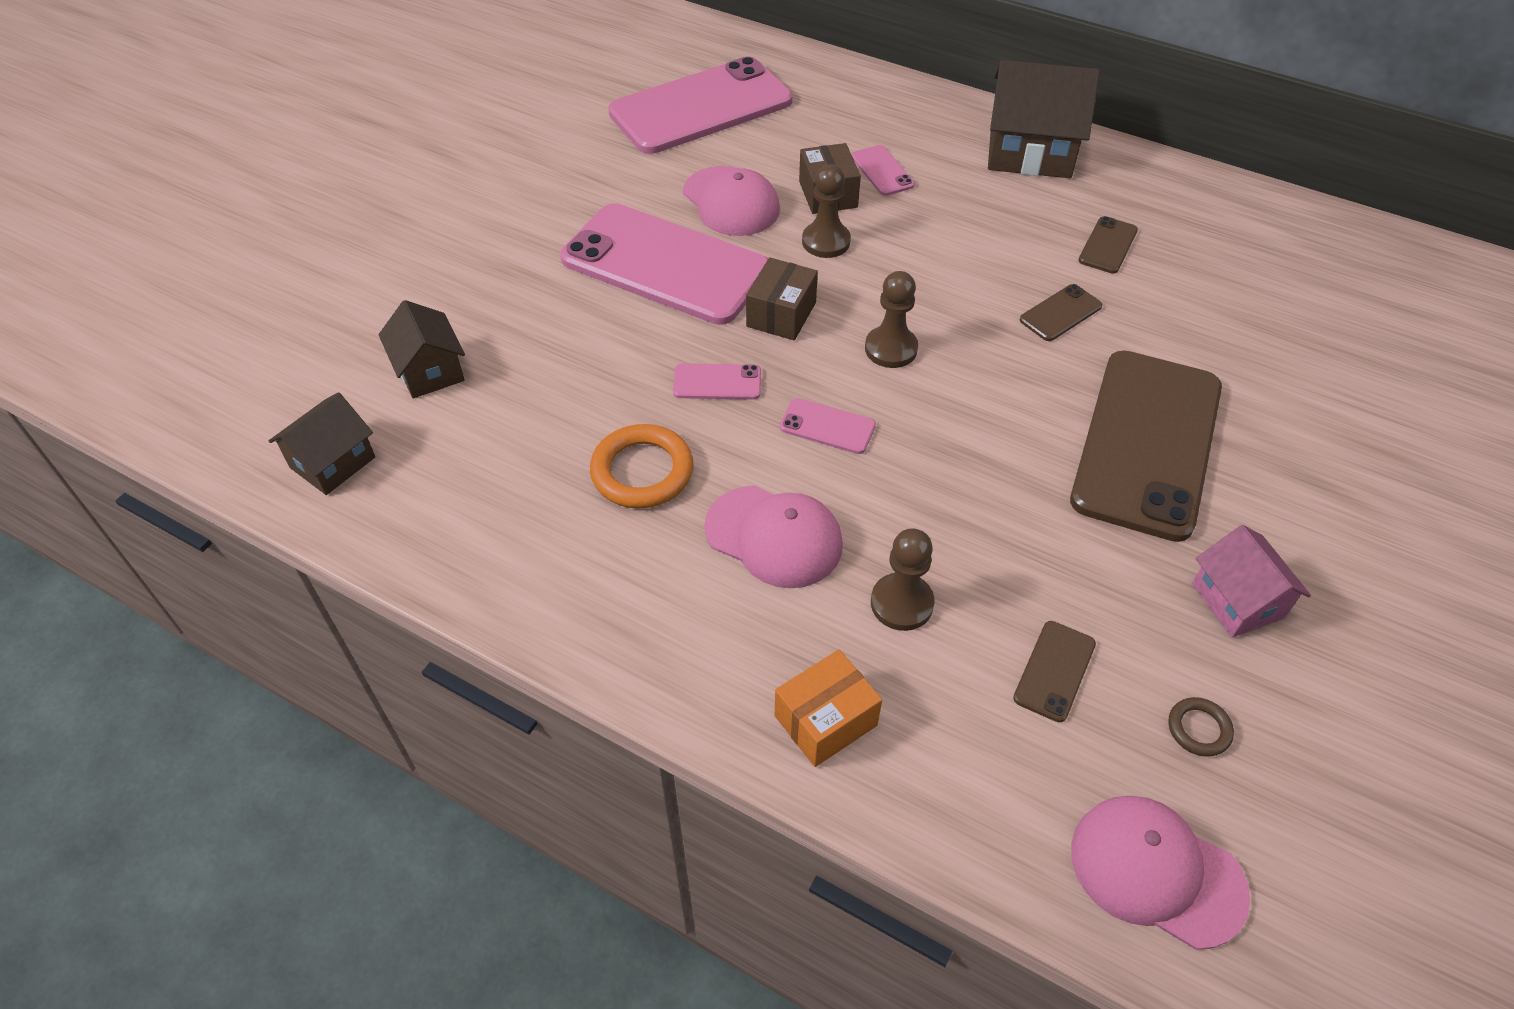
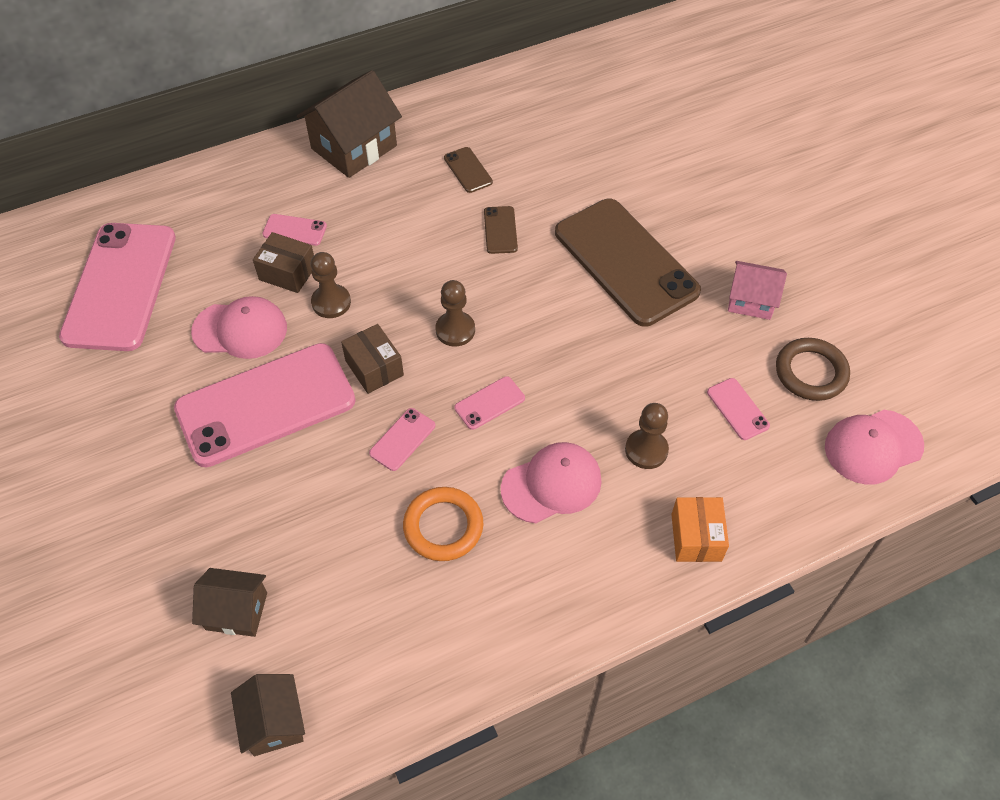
camera: 55 degrees left, 5 degrees up
(1054, 671) = (737, 409): brown phone -> pink phone
(1199, 729) = (811, 372): brown ring -> brown ring, size x1.92

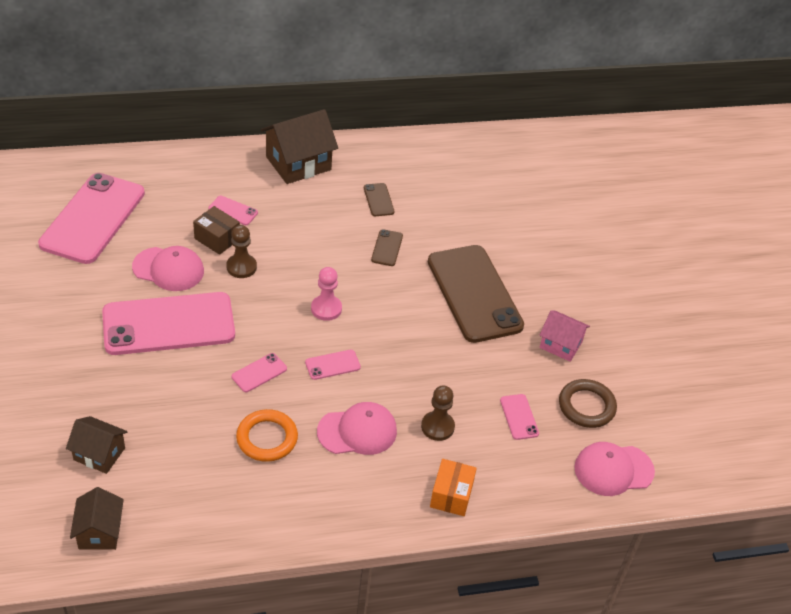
camera: 10 degrees right, 10 degrees down
(374, 368) = (256, 319): brown box -> none
(455, 330) = (326, 309): brown pawn -> pink pawn

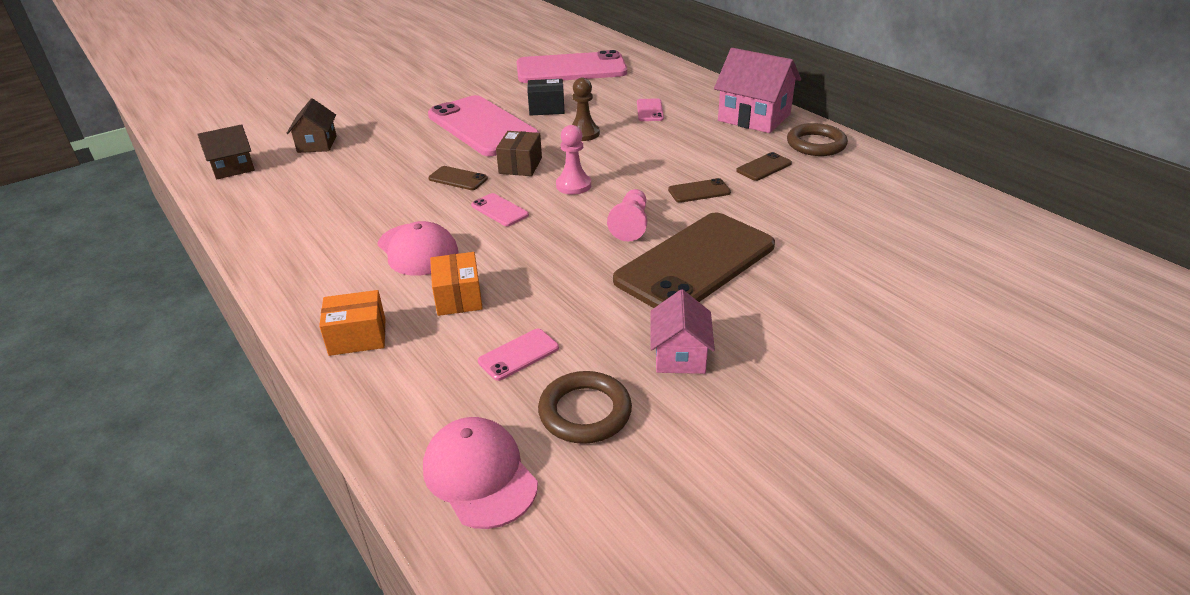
camera: 70 degrees right, 10 degrees down
(168, 269) = (546, 108): pink cap -> black box
(217, 239) = (606, 114): brown box -> brown box (520, 165)
(259, 373) = (458, 179): pink phone -> brown phone
(267, 438) = (377, 206): orange ring -> none
(298, 163) = (754, 117): brown house -> pink house
(367, 158) = (816, 144): none -> brown ring
(406, 302) = (631, 224): none -> pink pawn
(437, 427) = (458, 297): brown pawn -> orange box

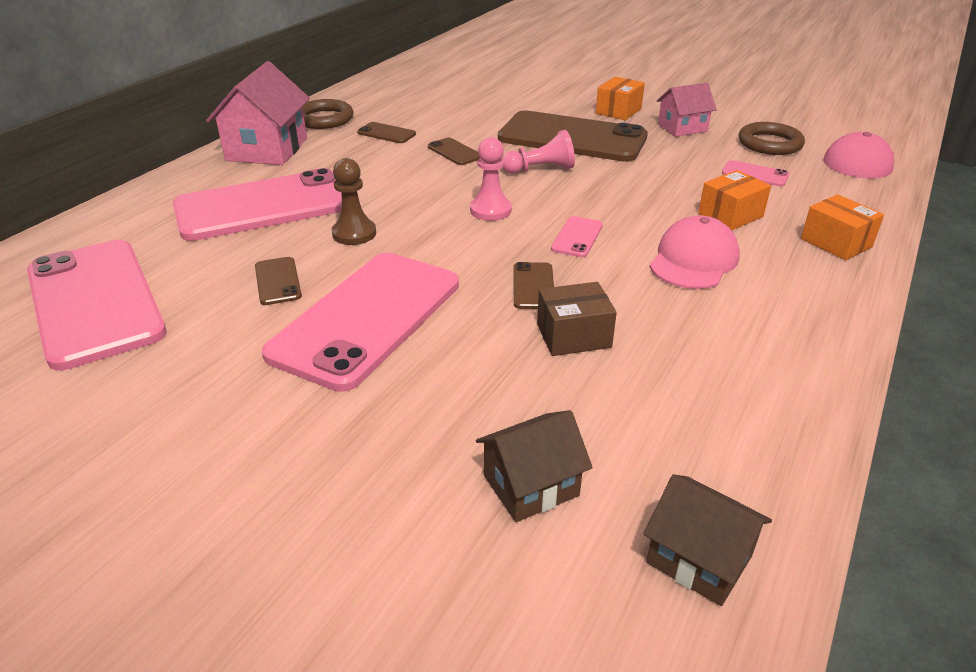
camera: 115 degrees left, 0 degrees up
(520, 165) = (468, 253): brown box -> brown box (573, 336)
(546, 108) = (277, 281): black box -> brown phone
(649, 110) = (263, 206): pink phone -> pink phone, size x2.49
(763, 323) = (618, 111): none -> orange box

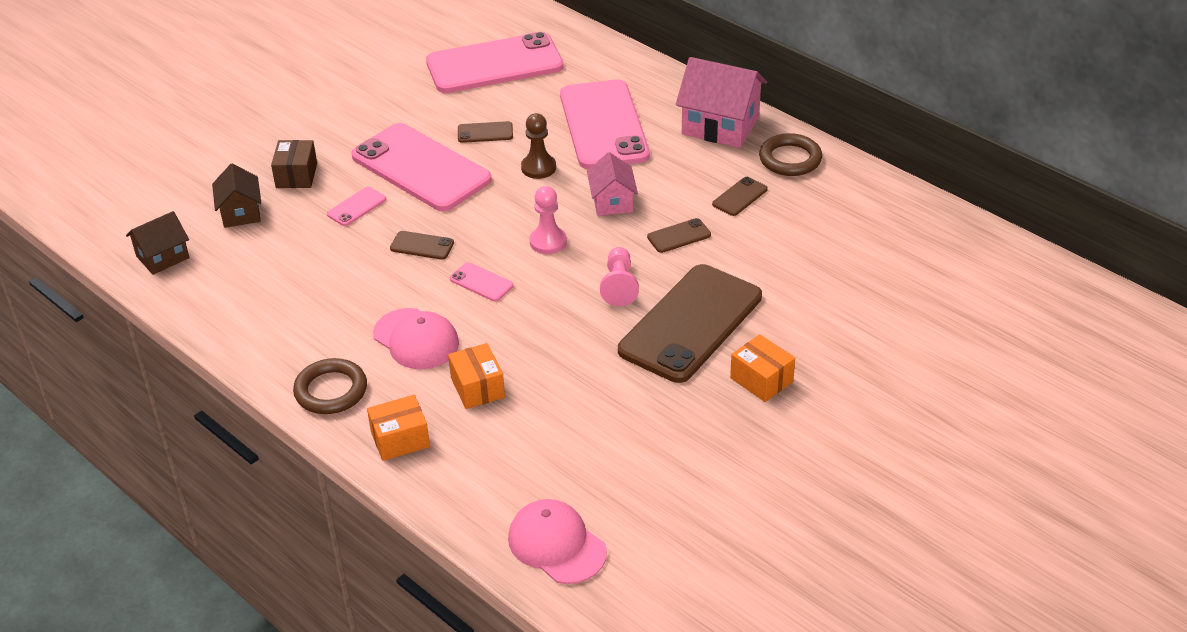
camera: 105 degrees right, 5 degrees up
(573, 336) = (354, 253): brown box -> brown box (296, 175)
(682, 128) = (694, 420): pink house -> pink house (612, 202)
(755, 174) = (553, 438): pink phone -> pink phone (356, 207)
(769, 143) = (626, 482): brown ring -> brown ring (331, 391)

